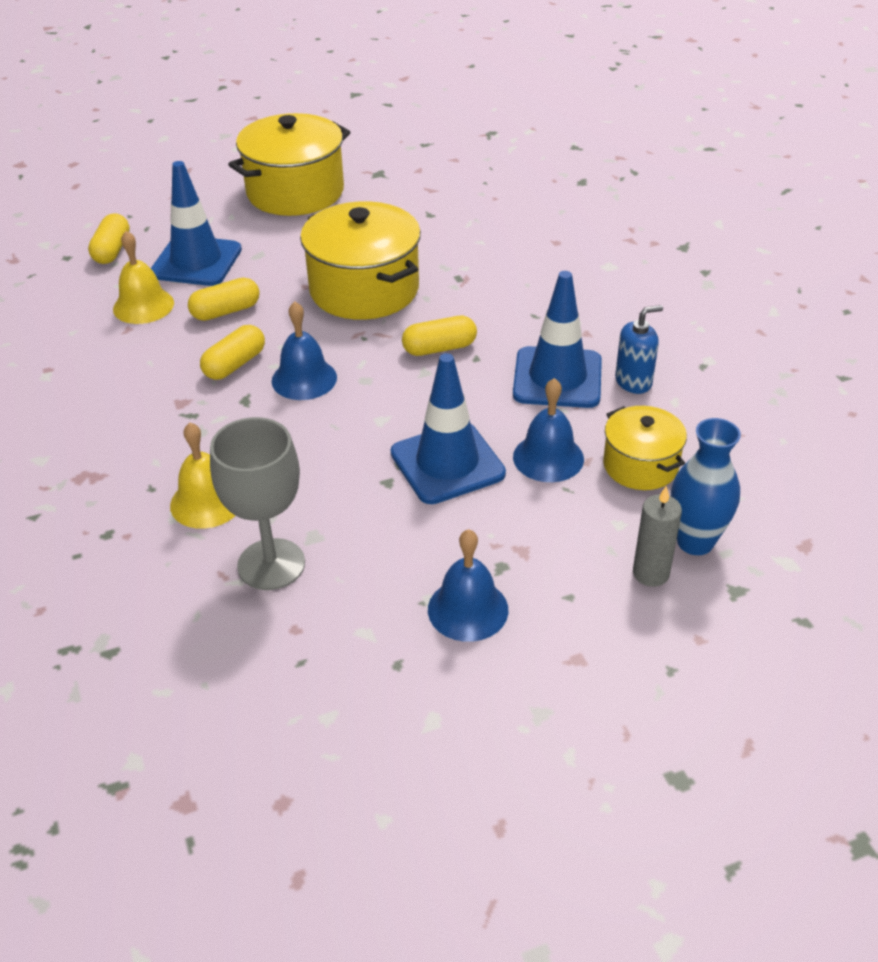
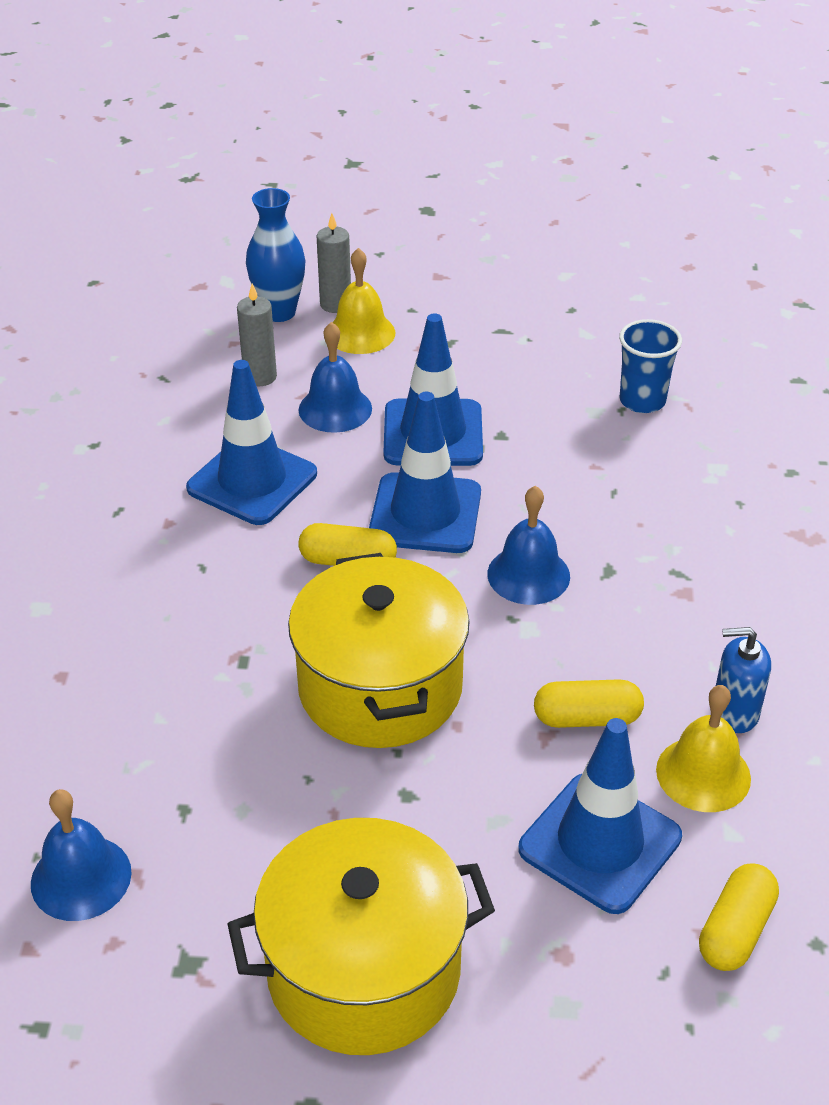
camera: 155 degrees left, 0 degrees up
(207, 502) = (685, 471): yellow bell -> yellow bell (360, 333)
(235, 364) = (604, 624): yellow capsule -> none
(271, 564) = (642, 401): grey goblet -> blue cup
(407, 396) = (425, 514): none -> blue traffic cone
(468, 609) = (496, 324): blue bell -> blue bell (81, 877)
(633, 381) = (181, 451): blue soap dispenser -> blue soap dispenser (734, 712)
(640, 465) = (260, 377): yellow pot -> grey candle

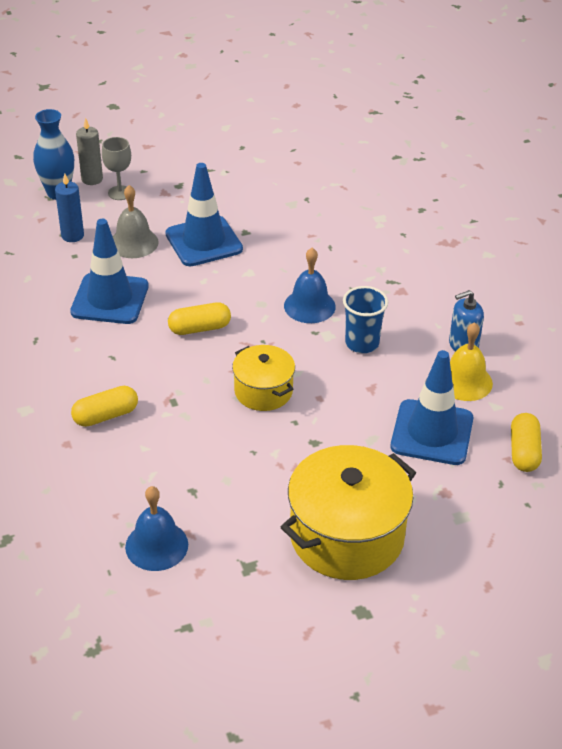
camera: 25 degrees left, 0 degrees up
(260, 377) = (72, 235): grey candle -> blue candle
(335, 409) = (134, 243): blue bell -> grey bell
(360, 333) = (120, 193): yellow bell -> grey goblet
(380, 687) = (263, 391): yellow pot -> yellow pot, size x0.57
(425, 514) = (228, 289): blue traffic cone -> none
(587, 718) = (387, 372): yellow capsule -> yellow capsule (106, 415)
(642, 401) = (315, 191): blue cup -> blue cup (362, 343)

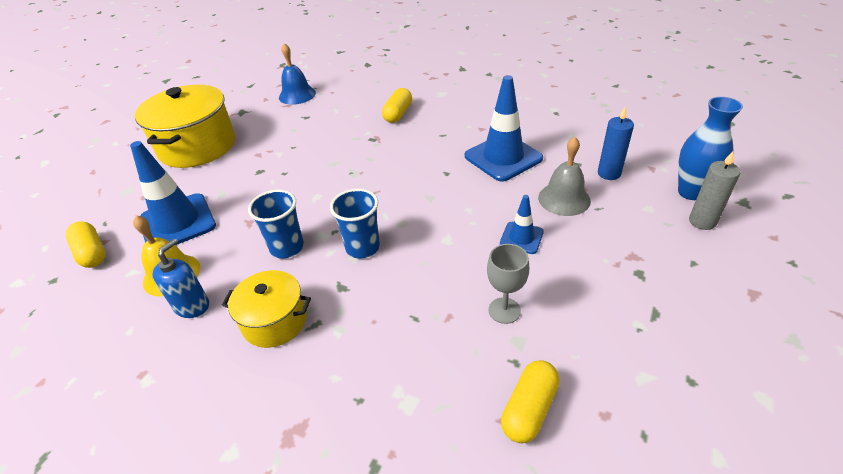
camera: 140 degrees right, 0 degrees up
(120, 193) = (658, 227): grey goblet -> grey goblet (504, 310)
(199, 328) = (418, 180): yellow capsule -> yellow capsule (529, 409)
(204, 241) = (521, 238): blue traffic cone -> blue traffic cone, size x0.52
(263, 391) = (324, 175): yellow pot -> yellow pot (275, 321)
(309, 306) = (362, 247): blue bell -> blue cup

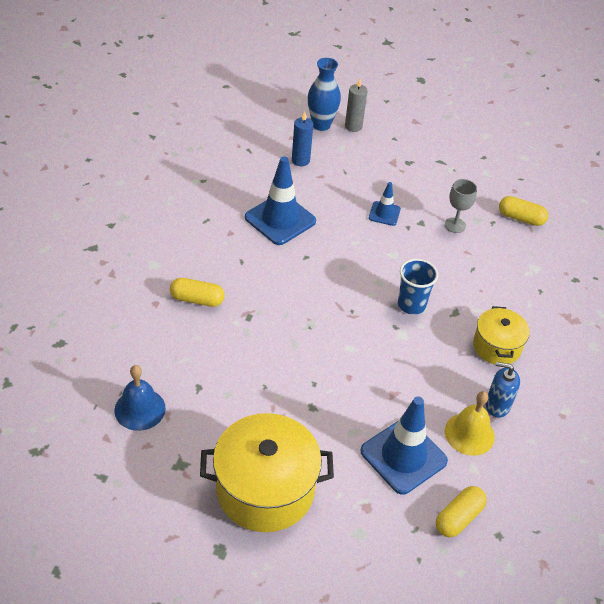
camera: 105 degrees left, 5 degrees up
(287, 248) = (421, 356): blue cup -> none
(564, 199) = (335, 188): grey bell -> none

